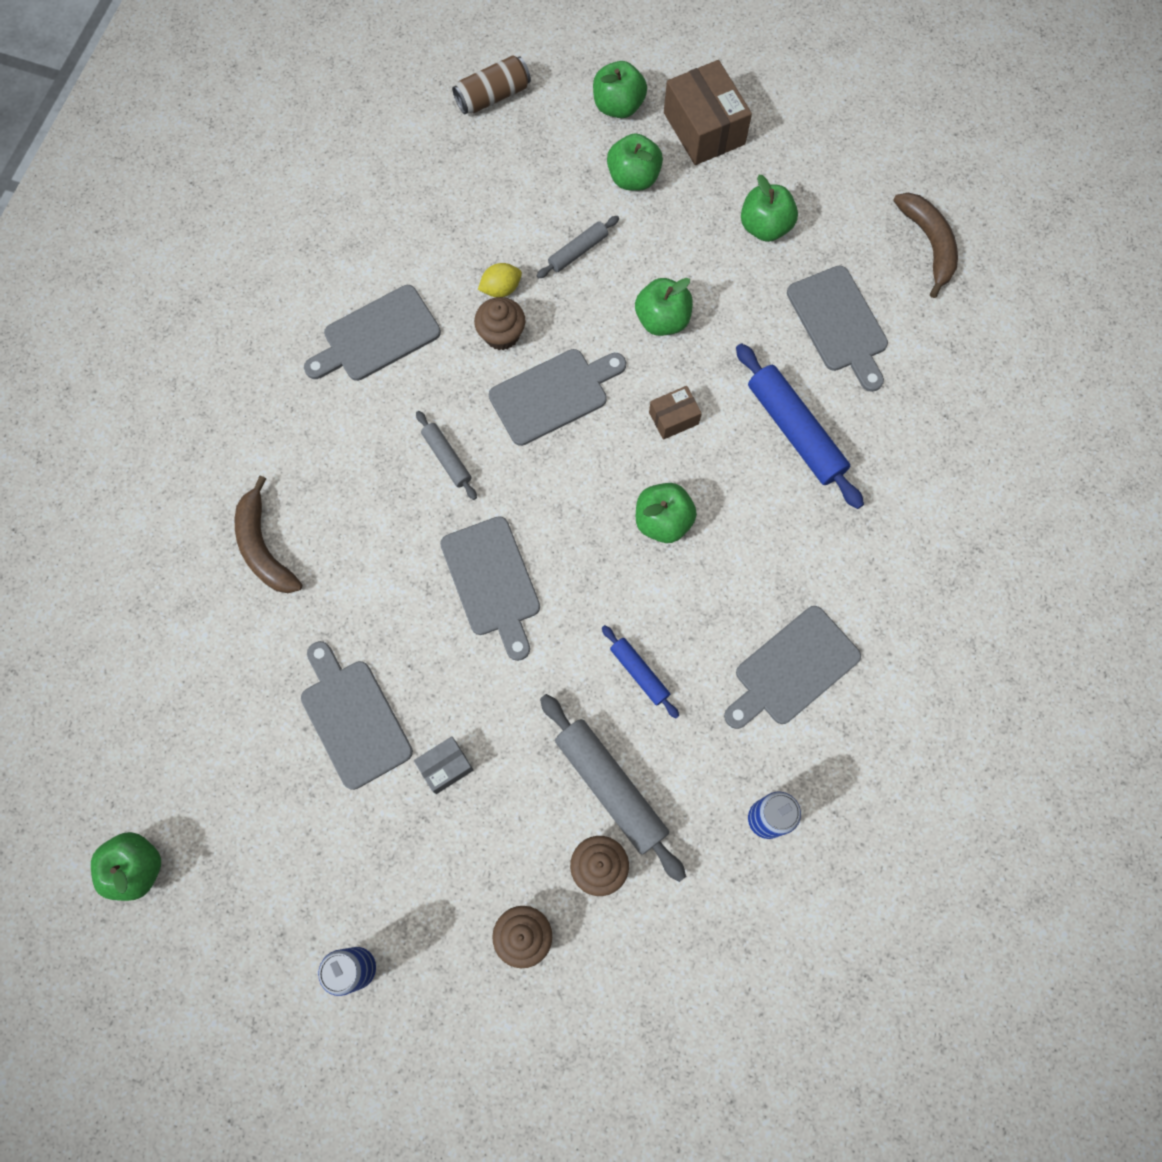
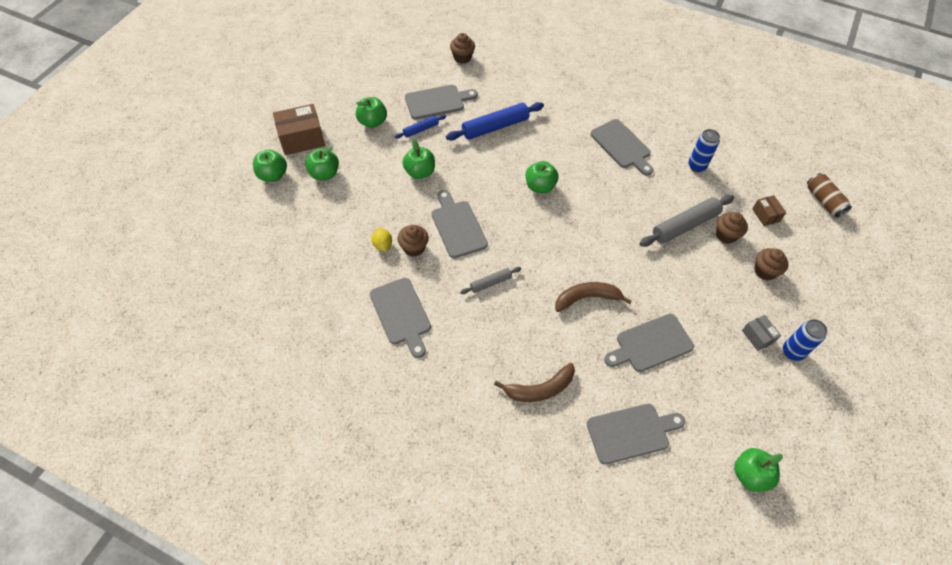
camera: 85 degrees left, 15 degrees down
(445, 767) = (677, 299): grey box -> grey box (757, 336)
(492, 581) = (570, 267): grey cutting board -> grey cutting board (631, 432)
(493, 96) = (243, 236): brown can -> brown can (823, 201)
(578, 251) = (366, 205): grey rolling pin -> none
(639, 673) = (623, 206): blue rolling pin -> blue rolling pin (421, 129)
(673, 418) = (480, 174): brown box -> brown box (765, 215)
(929, 244) = (399, 62): brown banana -> brown banana (587, 298)
(972, 352) = (462, 57): none -> brown cupcake

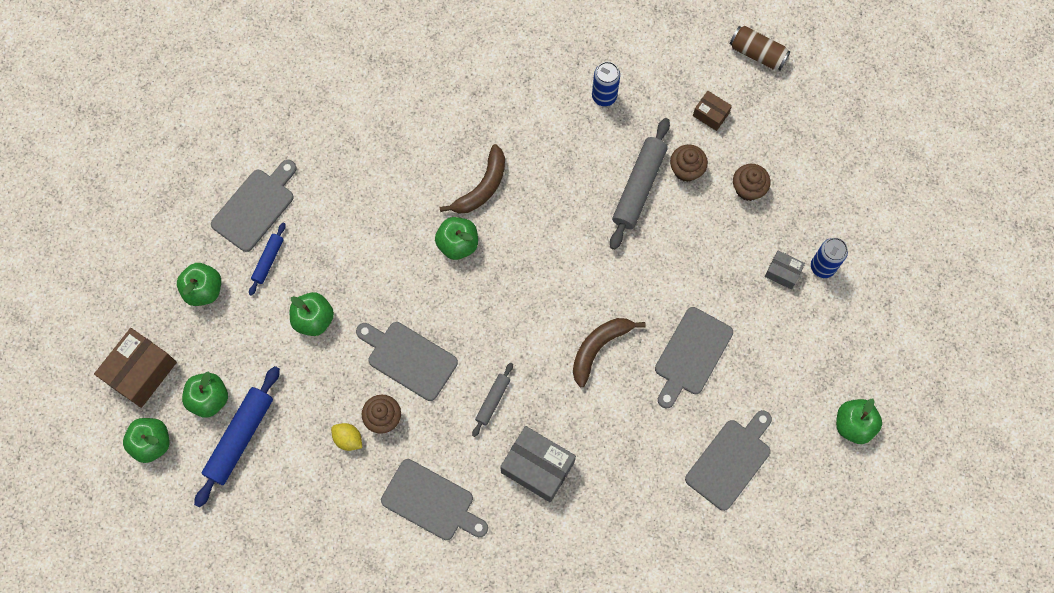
camera: 35 degrees left, 15 degrees up
(462, 57) = (233, 118): brown cupcake -> none
(487, 341) = (537, 467): none -> grey box
(495, 127) = (350, 197): blue rolling pin -> blue rolling pin (240, 438)
(539, 389) = (621, 480): brown banana -> brown banana (482, 187)
(622, 146) = (508, 124): grey cutting board -> none

